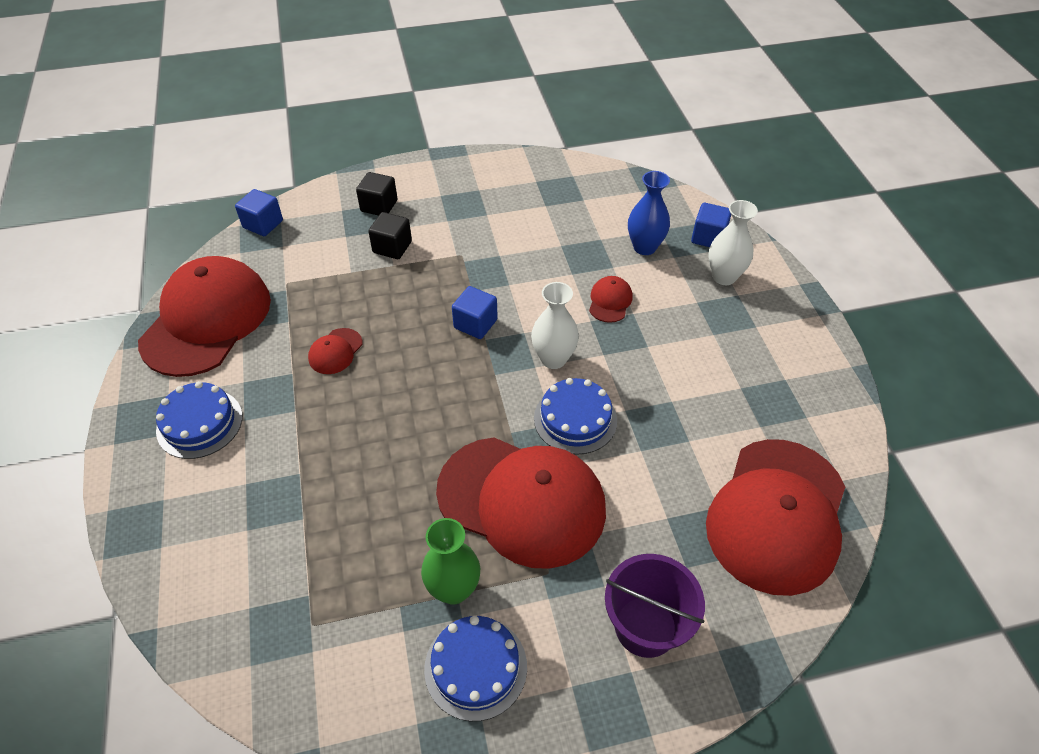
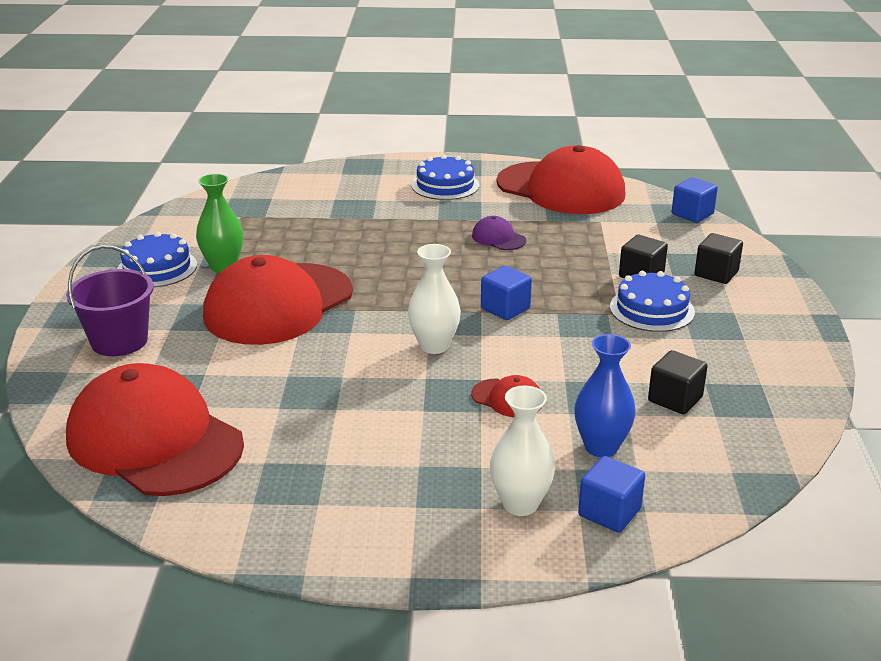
camera: 105 degrees right, 20 degrees down
(335, 351) = (498, 238): red cap -> purple cap
(572, 218) = (675, 399): none -> black cube
(575, 419) = (349, 345): blue cake -> blue cake (652, 309)

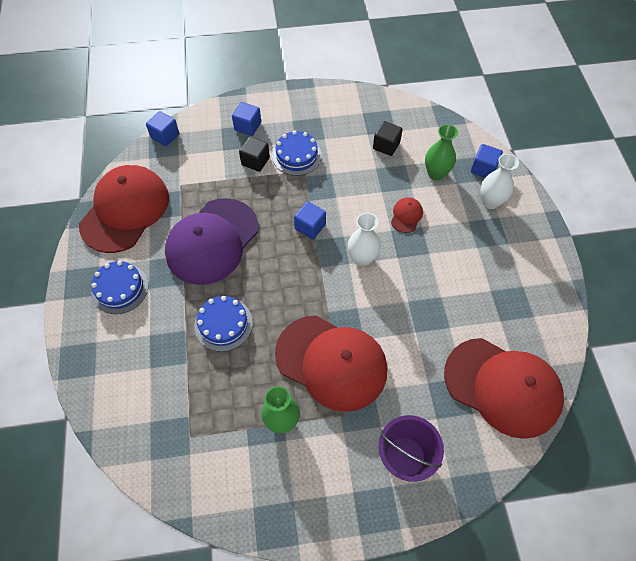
camera: 100 degrees left, 30 degrees up
(154, 440) = (502, 387): red cap -> red cap turned 90 degrees counterclockwise
(157, 268) = (292, 474): blue cake -> blue cake (223, 324)
(498, 238) = (212, 241): purple cap -> purple cap, size x2.48
(601, 447) = (436, 174): blue vase -> green vase
(716, 273) = (248, 126): black cube -> blue cube

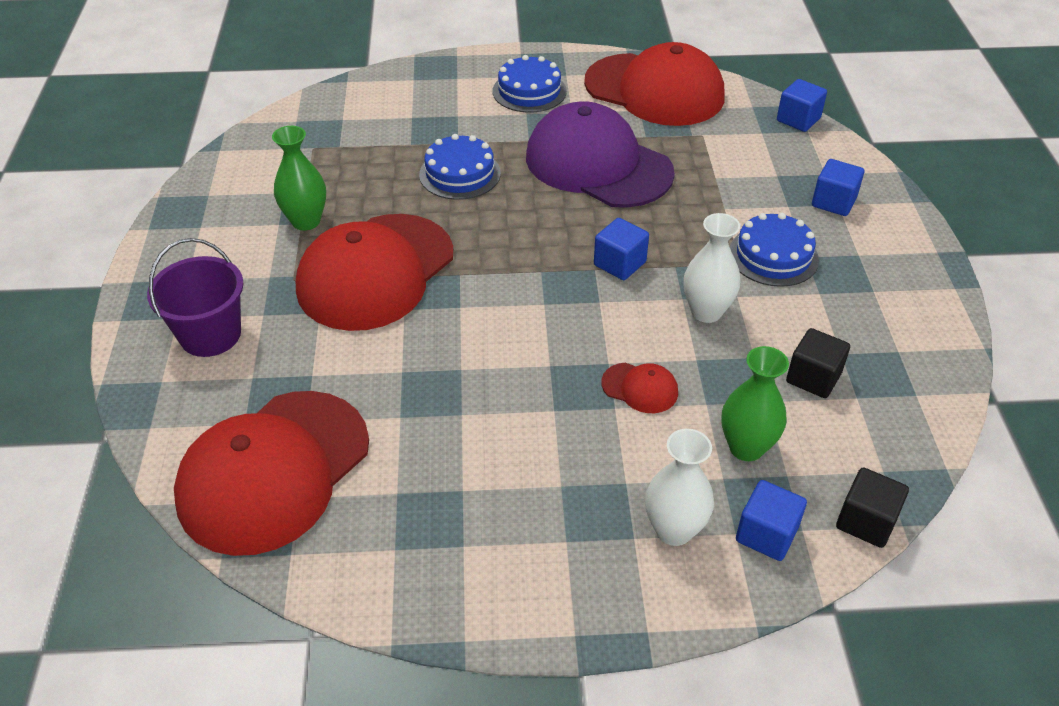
camera: 95 degrees right, 15 degrees down
(255, 161) = (756, 209): black cube -> black cube (866, 521)
(362, 258) = (552, 320): white vase -> white vase (706, 312)

